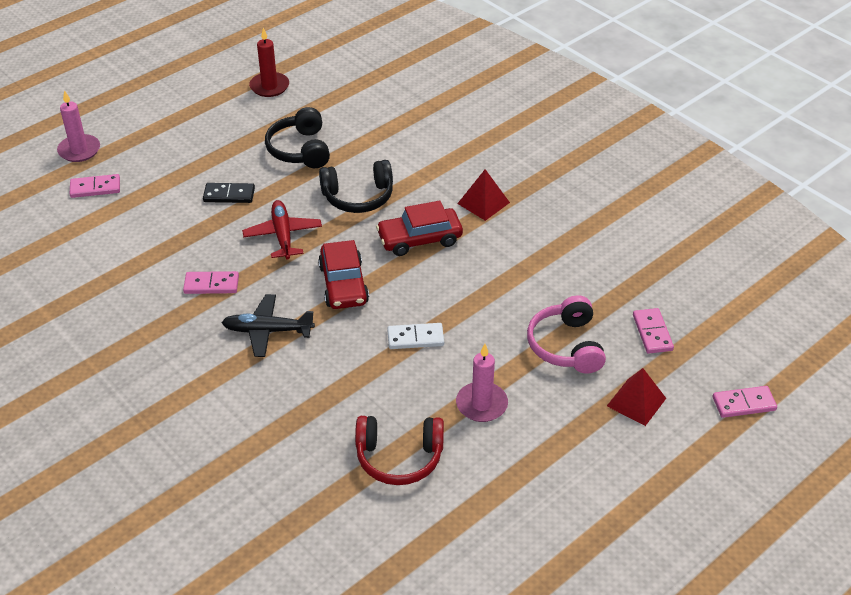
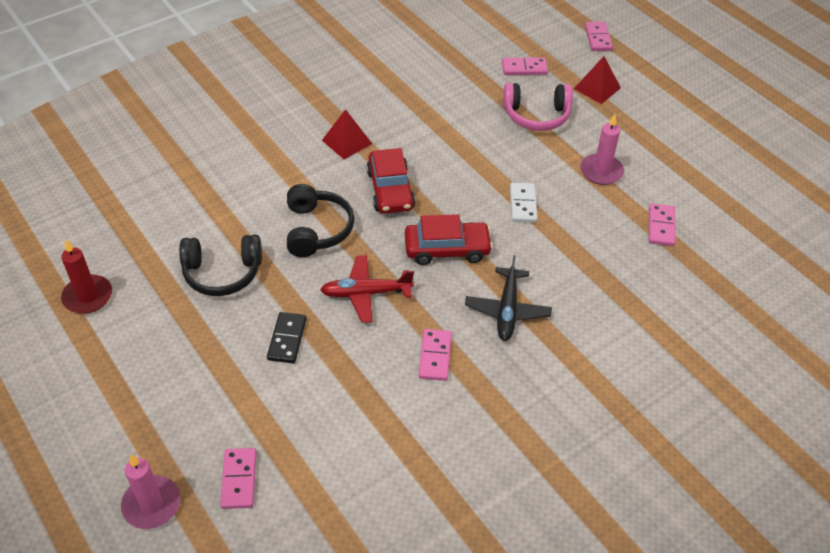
camera: 85 degrees left, 5 degrees up
(399, 457) = (661, 226): red headphones -> pink domino

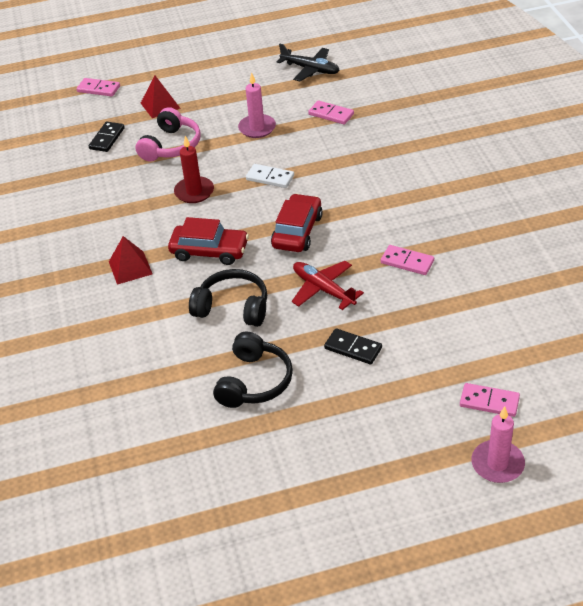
camera: 65 degrees left, 5 degrees down
(88, 296) = (236, 490): red candle -> red candle (194, 192)
(366, 293) = (323, 289): red plane -> red plane turned 120 degrees clockwise
(507, 310) = (377, 212): black plane -> black plane (310, 69)
(524, 68) = (107, 138): pink domino -> black domino

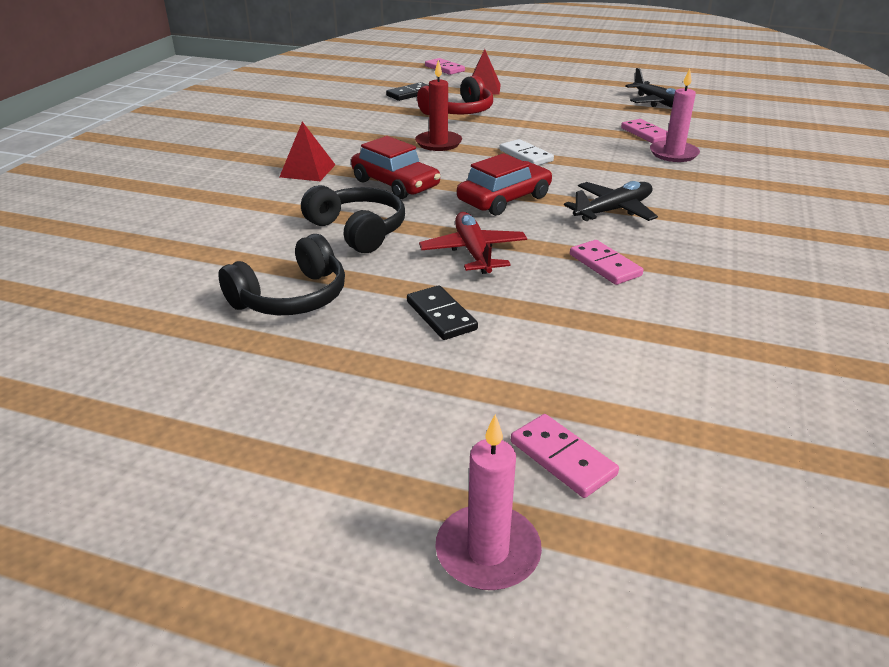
camera: 30 degrees right, 10 degrees down
(171, 146) = (459, 112): pink headphones -> red headphones
(257, 128) = (556, 123): pink candle -> pink candle (673, 154)
(373, 209) = (613, 210): none -> black plane

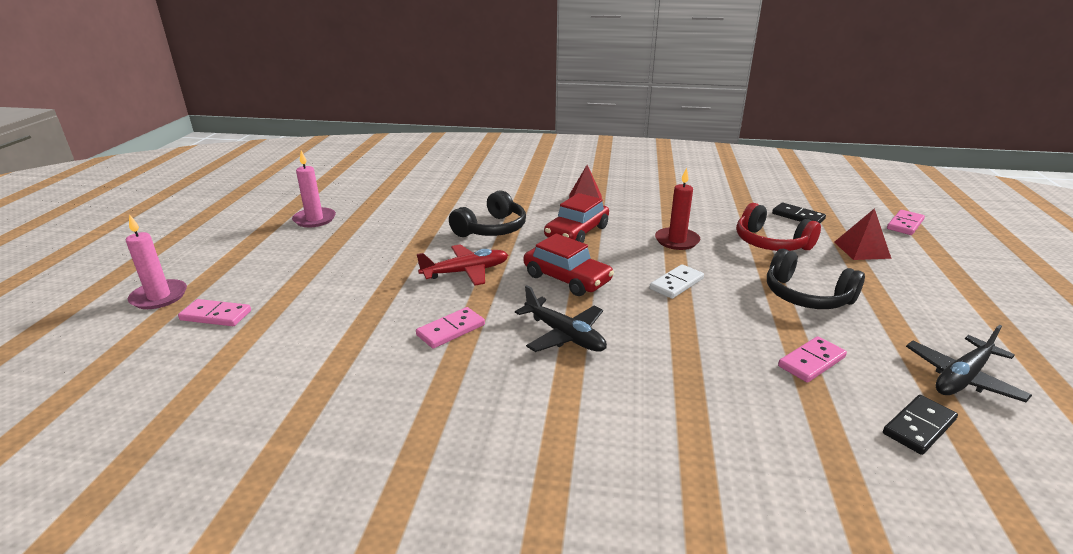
camera: 80 degrees right, 5 degrees down
(291, 297) = (400, 222): black headphones -> black headphones (806, 296)
(441, 316) = (375, 267): black domino -> black domino (918, 427)
(562, 458) = (216, 315): pink domino -> pink domino turned 60 degrees clockwise
(673, 154) = (754, 382): pink candle -> pink candle (314, 219)

